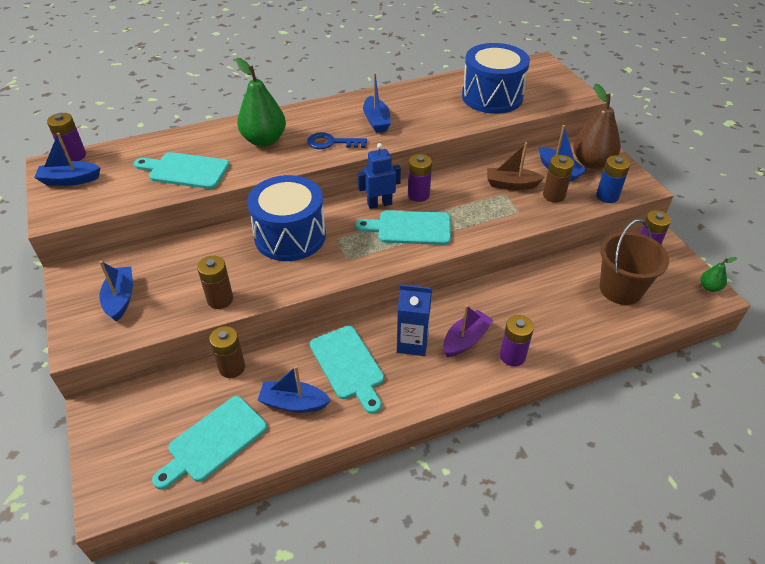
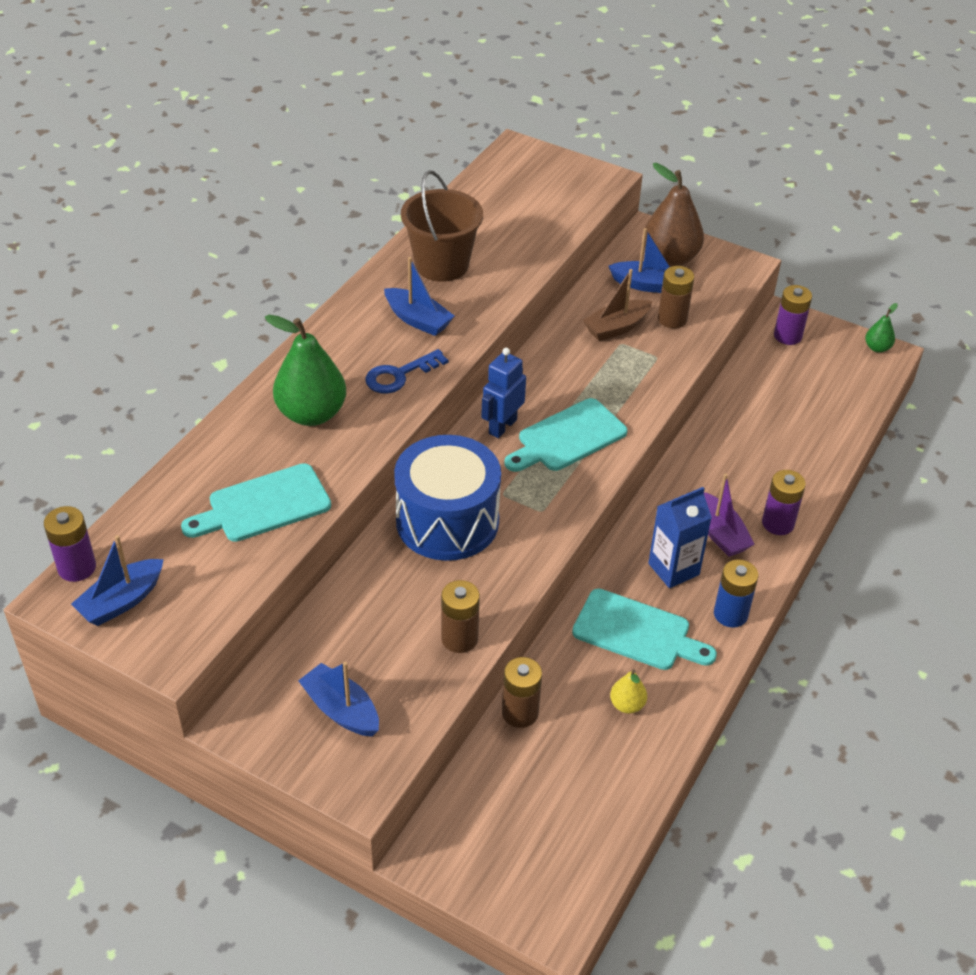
camera: 40 degrees left, 0 degrees up
(214, 441) = (593, 795): turquoise cutting board -> none
(293, 403) = (627, 705): blue boat -> yellow pear
(418, 195) = (532, 392): purple battery -> none
(465, 340) = (719, 533): purple boat -> purple boat turned 150 degrees clockwise
(492, 97) = (513, 223): blue drum -> none
(607, 196) = (723, 293): blue battery -> blue battery (730, 614)
(620, 289) = (805, 394): brown bucket -> brown bucket (441, 265)

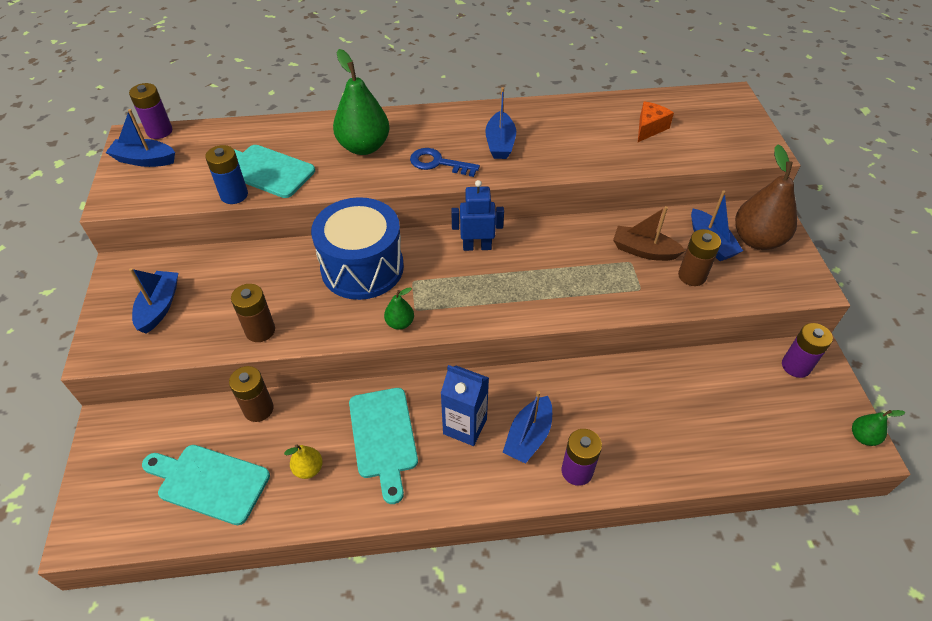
camera: 55 degrees right, 5 degrees up
(441, 265) = (566, 125): brown bucket -> none
(504, 220) = (649, 128): none -> orange cheese
(549, 530) = (400, 323): none -> green pear
(568, 437) = (501, 285): turquoise cutting board -> turquoise cutting board (209, 482)
(719, 533) = (528, 436): purple boat -> blue boat
(730, 614) = (450, 489): blue battery -> blue battery (234, 195)

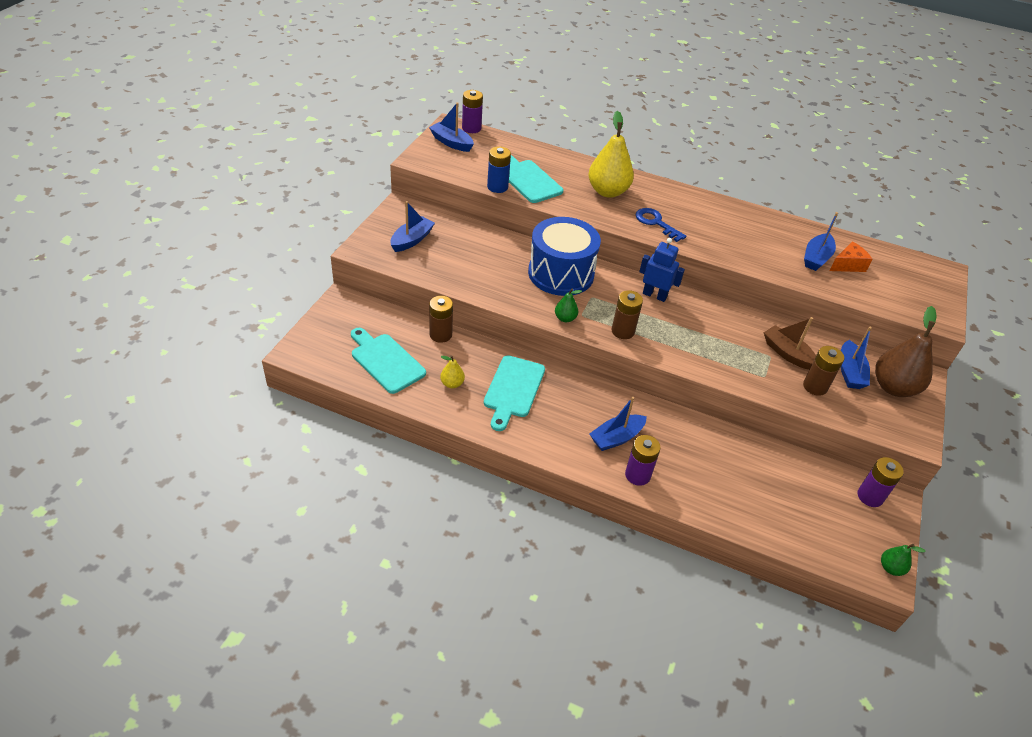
camera: 25 degrees right, 5 degrees down
(260, 330) = (468, 281): brown battery -> brown battery (623, 331)
(364, 147) = (607, 191): green pear -> yellow pear
(465, 426) = (574, 410): blue carton -> none
(500, 143) = (713, 228): blue boat -> blue boat (816, 258)

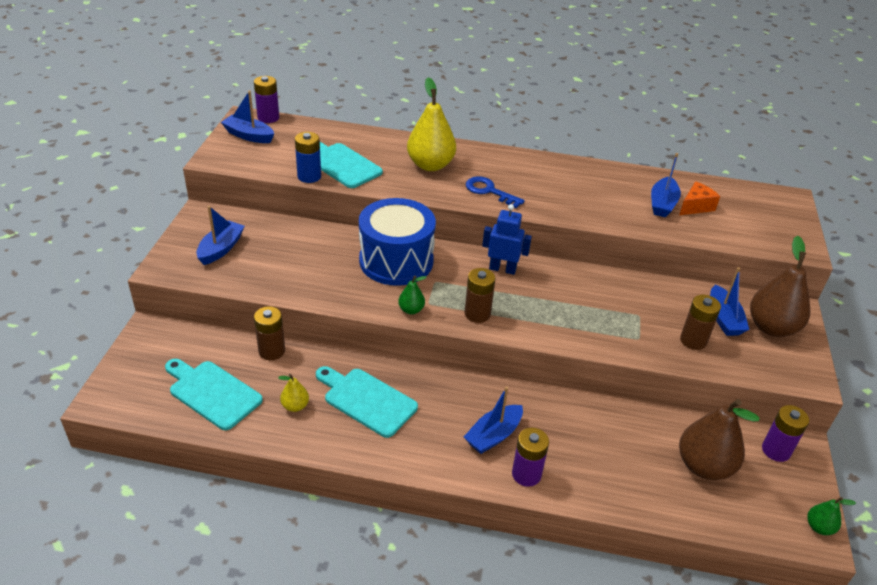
camera: 10 degrees left, 5 degrees down
(513, 389) = (367, 400): turquoise cutting board -> turquoise cutting board turned 120 degrees clockwise
(787, 353) = (655, 309): brown boat -> none
(799, 497) = (704, 466): none -> brown pear

